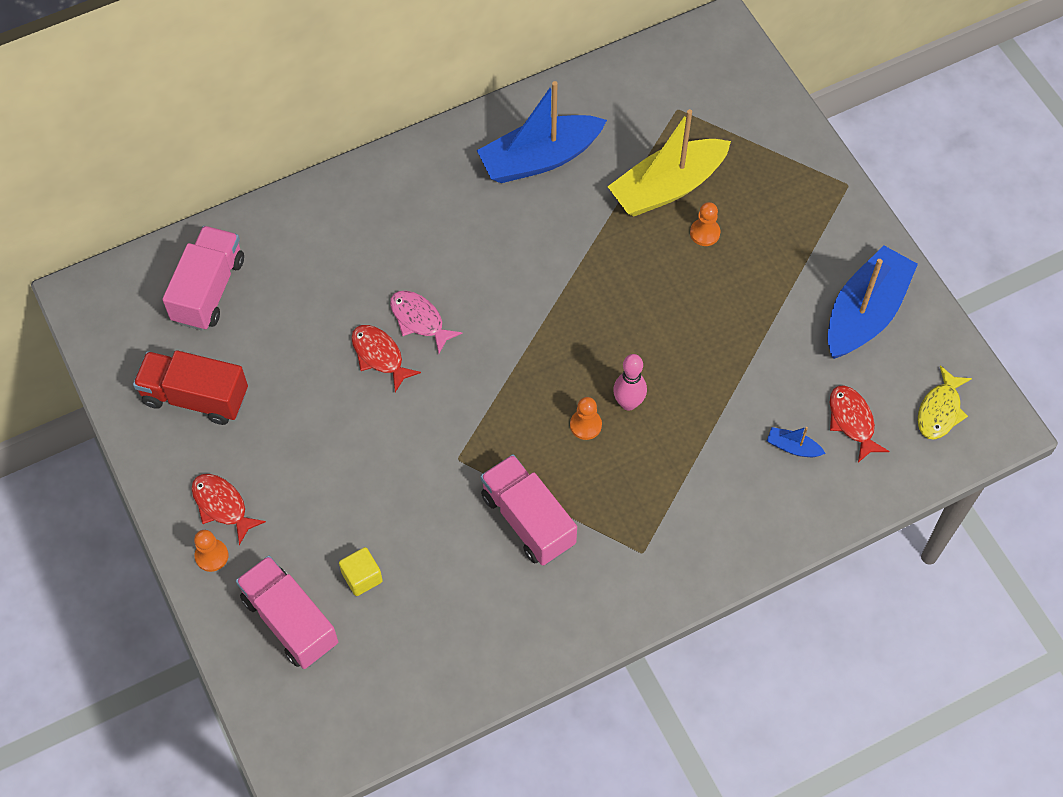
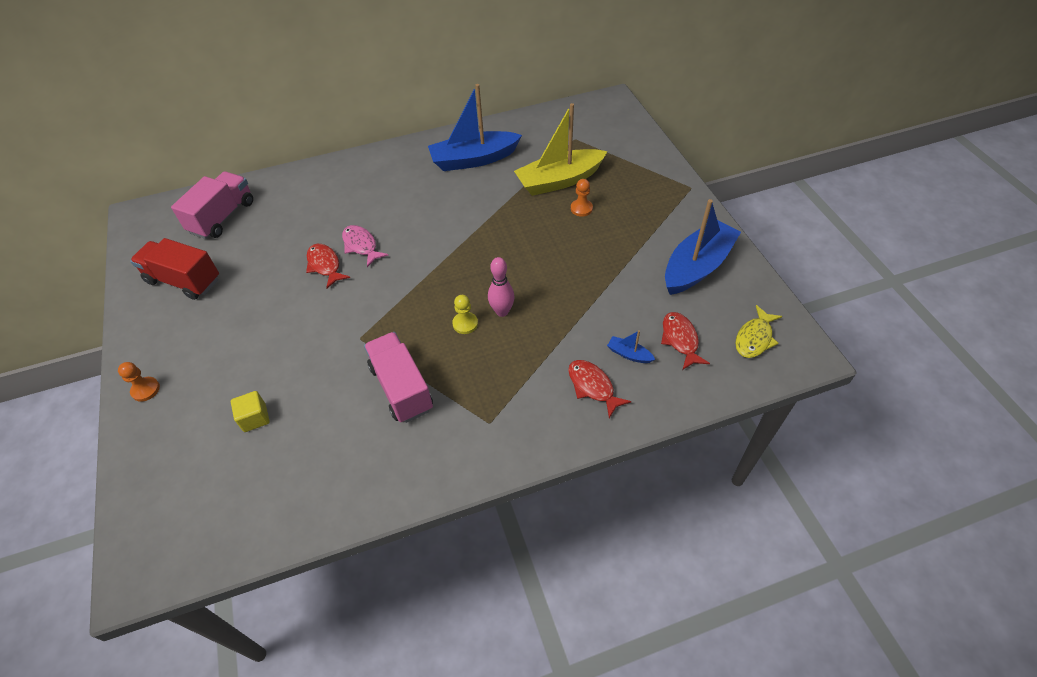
camera: 10 degrees right, 10 degrees down
(222, 506) = (170, 354): red fish -> red fish (592, 386)
(290, 621) = (184, 446): pink truck -> none
(585, 425) = (465, 324): orange pawn -> yellow pawn

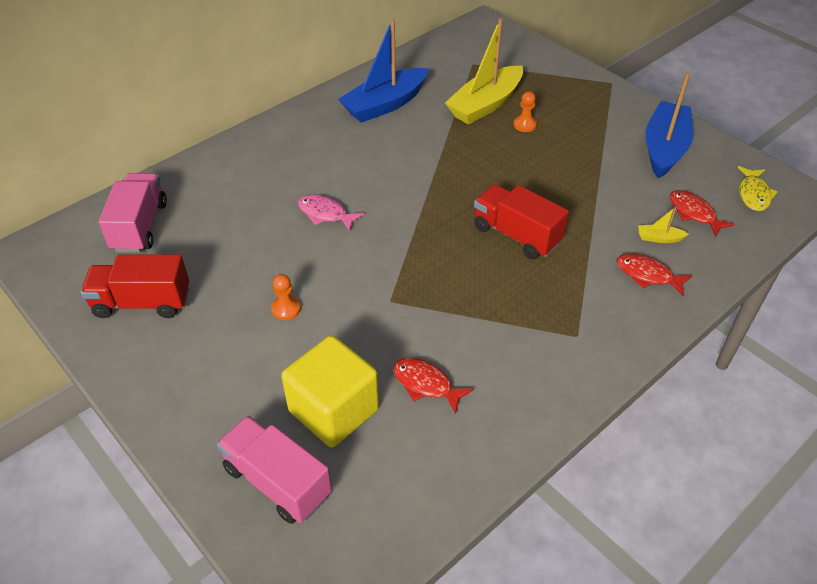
camera: 25 degrees left, 5 degrees down
(145, 390) = (182, 425): orange pawn -> orange pawn (286, 309)
(255, 418) = (334, 410): yellow cube -> yellow cube, size x2.19
(325, 265) = (299, 243): red fish -> red fish (425, 384)
(401, 388) = (468, 332): pink truck -> pink truck (277, 481)
(465, 324) = (488, 256): yellow pawn -> none
(502, 311) = (516, 235): pink bowling pin -> red truck
(629, 354) = (659, 238): blue boat -> yellow boat

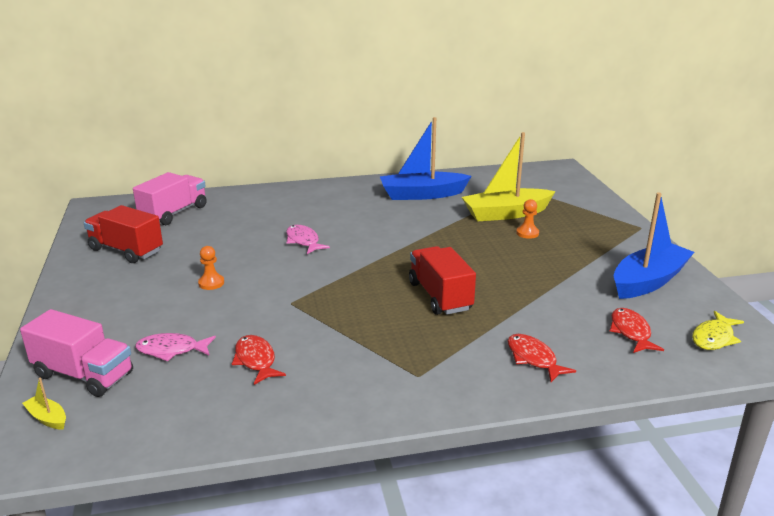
camera: 30 degrees right, 20 degrees down
(277, 481) = (83, 375): pink truck -> pink truck turned 135 degrees clockwise
(334, 410) = (171, 350): yellow cube -> pink fish
(659, 238) = (574, 338): yellow boat -> yellow boat (47, 418)

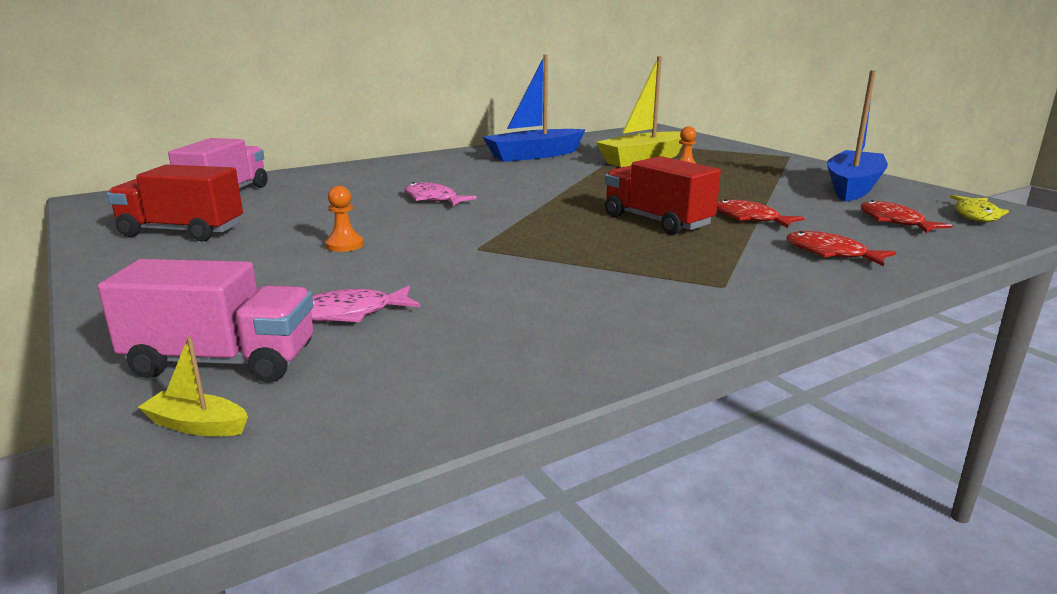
camera: 20 degrees left, 5 degrees down
(256, 360) = (491, 304): red fish -> red fish (749, 218)

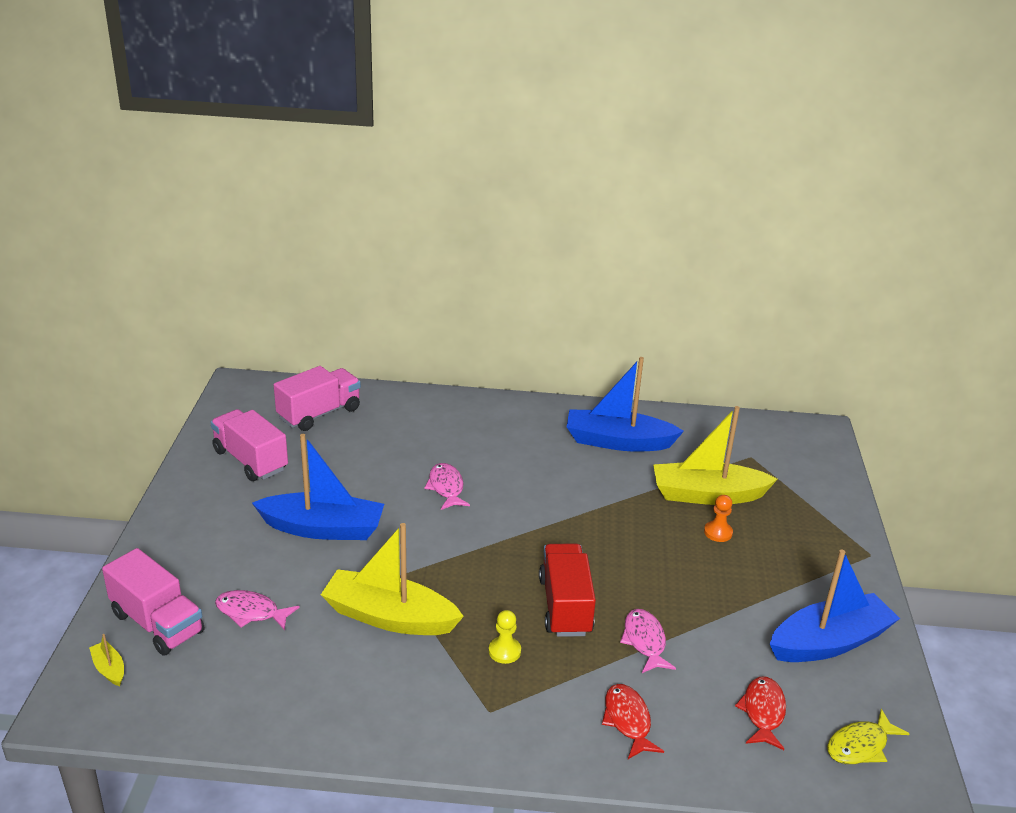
camera: 35 degrees right, 10 degrees up
(182, 232) = (250, 460): red truck -> pink truck
(344, 245) = (323, 528): orange pawn -> blue boat
(518, 269) = (389, 617): none -> yellow boat
(661, 254) = (504, 651): none -> yellow pawn
(749, 218) = (644, 641): red fish -> pink fish

